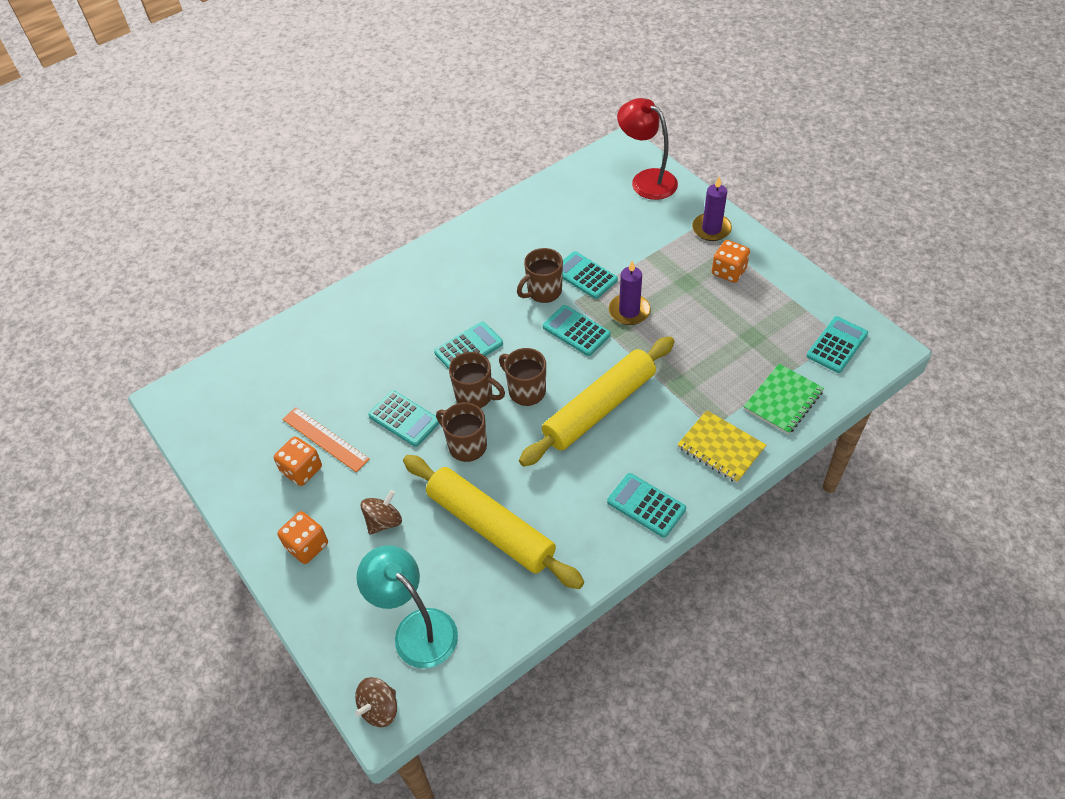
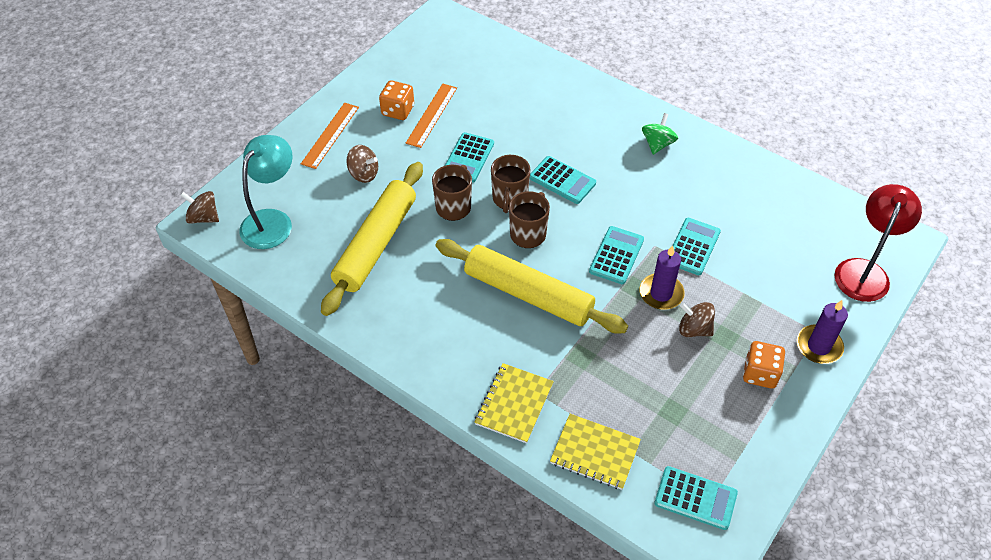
camera: 70 degrees right, 0 degrees up
(307, 546) = (330, 135): orange dice -> orange ruler
(454, 266) = (657, 144): none -> green spinning top
(543, 291) = (656, 218): brown mug -> none
(646, 505) = (429, 353): turquoise calculator -> none
(673, 300) = (694, 329): none -> brown spinning top
(783, 400) = (595, 452): green notebook -> yellow notebook

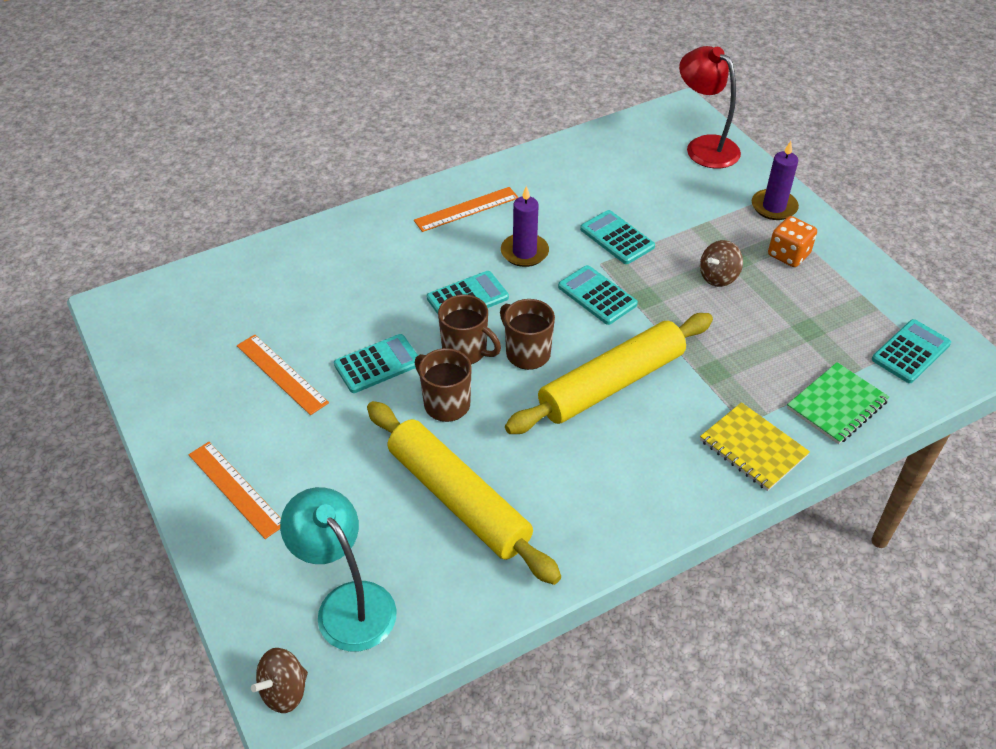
camera: 65 degrees left, 5 degrees down
(364, 174) = (332, 474): brown spinning top -> none
(398, 110) = (247, 404): orange dice -> none
(468, 158) = (377, 364): turquoise calculator -> turquoise calculator turned 75 degrees counterclockwise
(595, 452) = (836, 405): yellow notebook -> green notebook
(657, 144) = (466, 209): green spinning top -> orange ruler
(661, 293) = (663, 282): purple candle -> purple candle (524, 252)

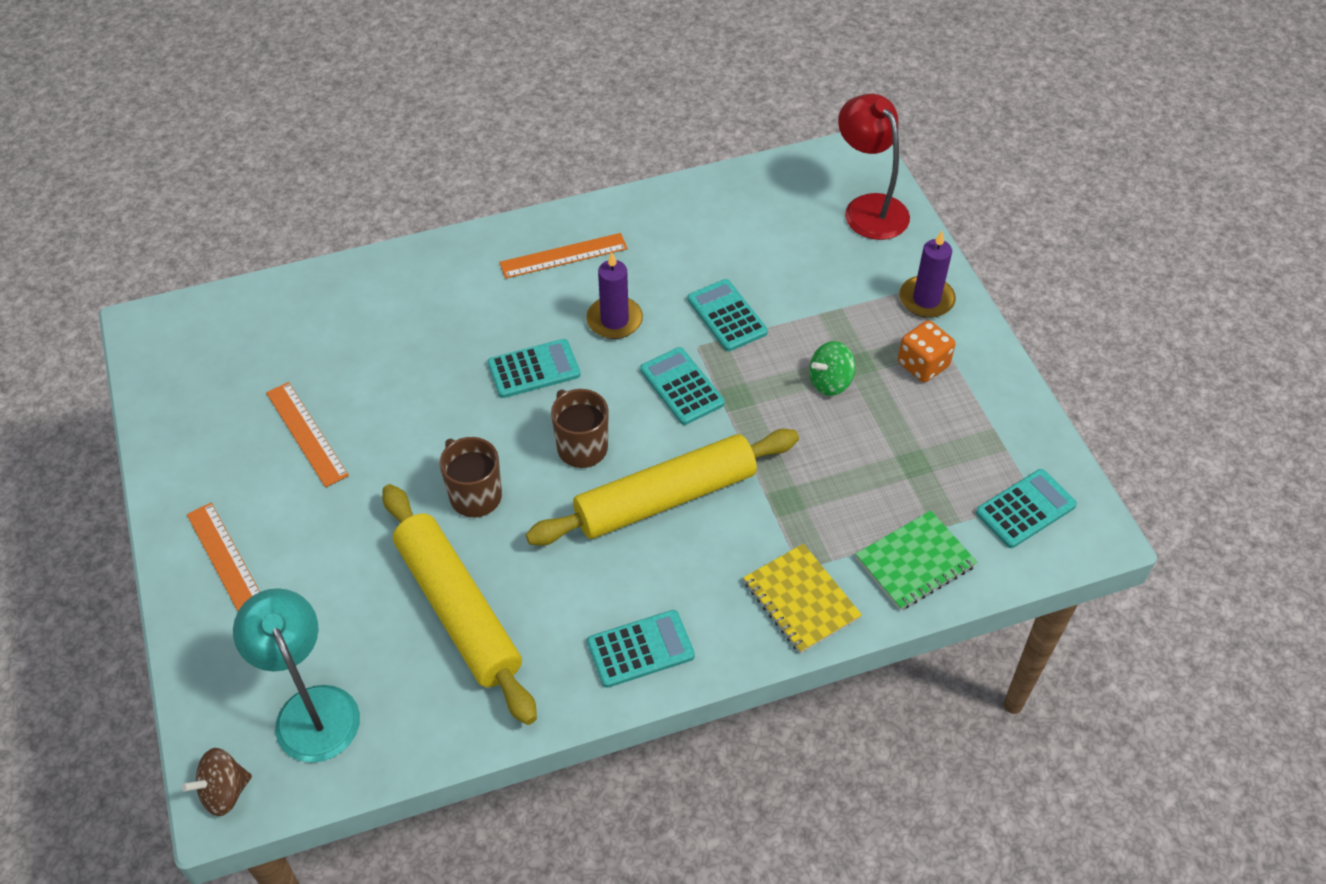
camera: 10 degrees right, 5 degrees up
(377, 364) = (413, 437): turquoise calculator -> turquoise calculator (640, 649)
(466, 351) = (514, 434): brown mug -> none
(718, 277) = (830, 382): brown spinning top -> green spinning top

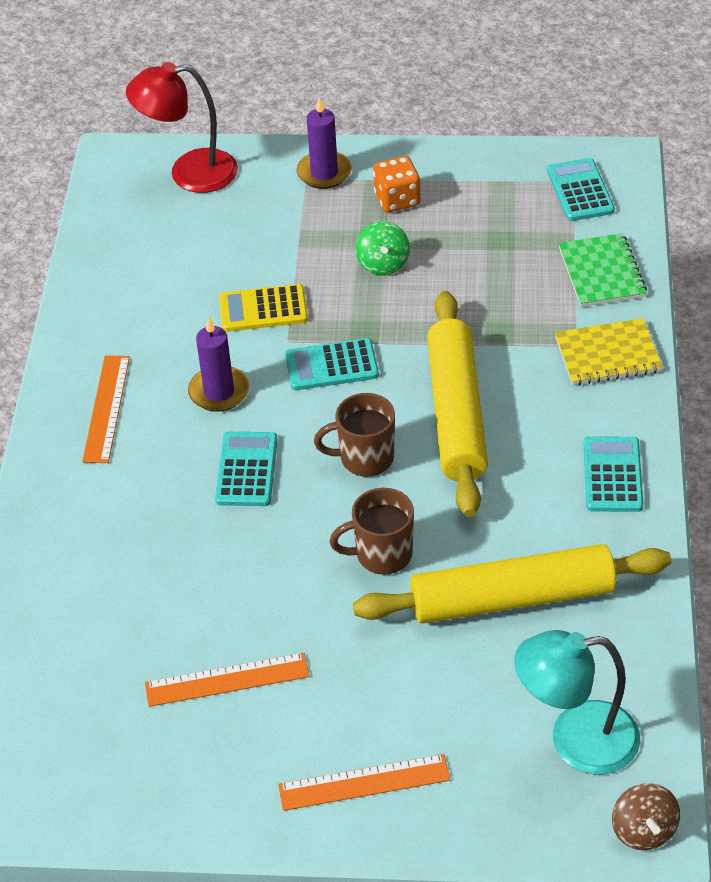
camera: 65 degrees left, 5 degrees down
(727, 316) = (263, 309): turquoise calculator -> yellow calculator

